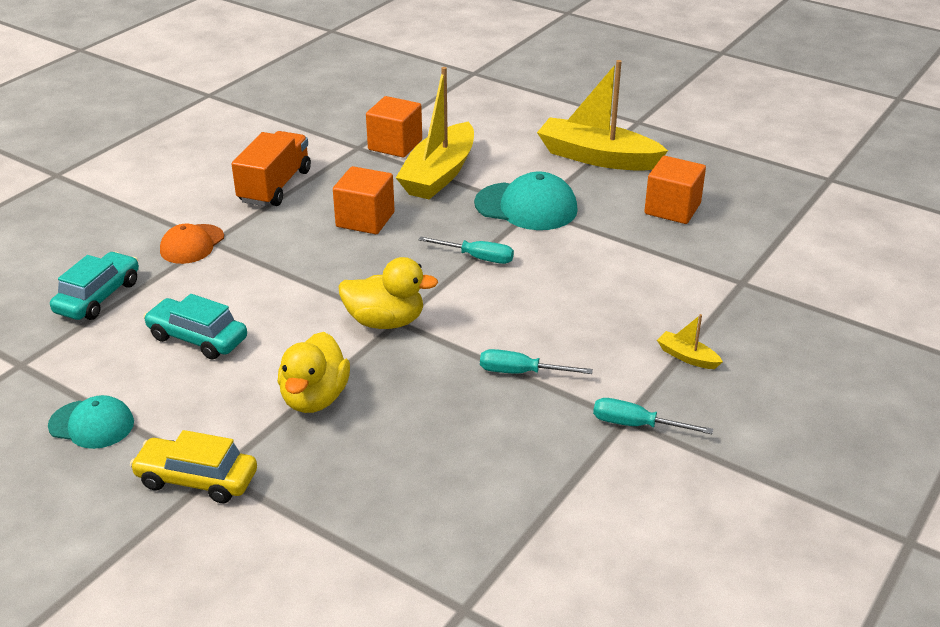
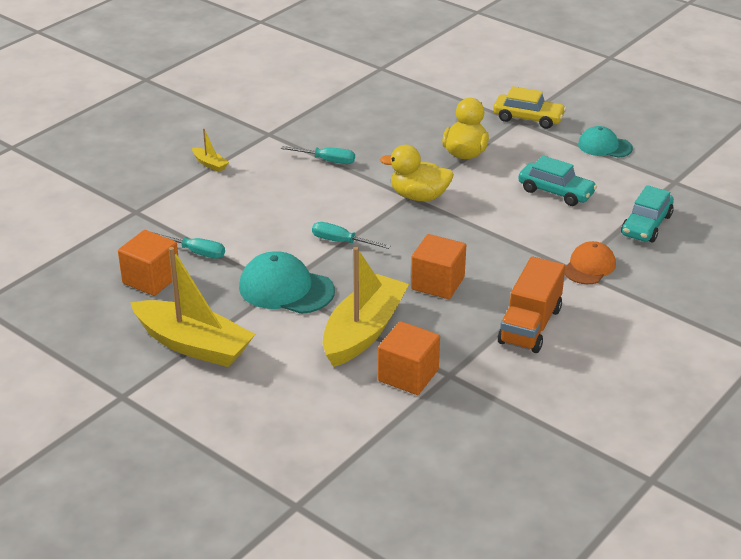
camera: 175 degrees left, 0 degrees up
(636, 425) = (263, 130): turquoise screwdriver -> turquoise screwdriver (196, 252)

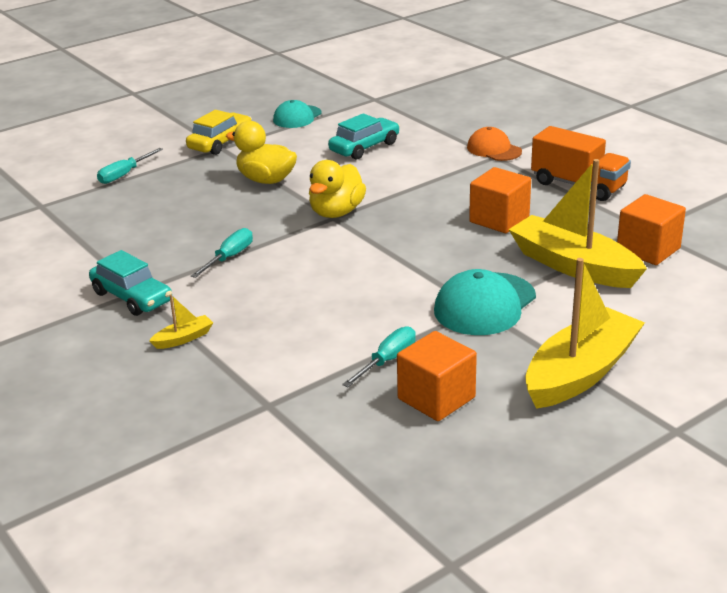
camera: 75 degrees left, 5 degrees down
(341, 242) = (404, 263): turquoise screwdriver -> turquoise screwdriver (124, 175)
(646, 225) = (438, 119): turquoise car -> turquoise car (132, 297)

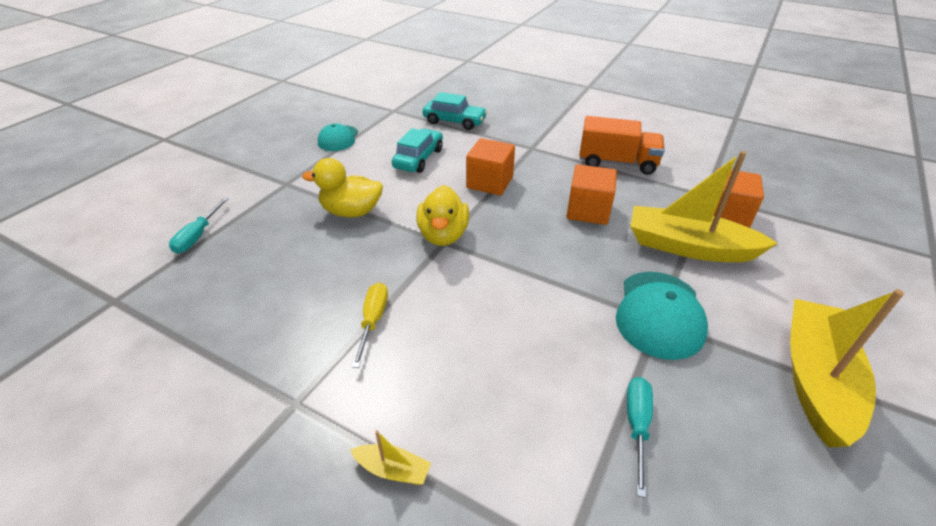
camera: 25 degrees left, 10 degrees up
(132, 297) = (292, 417): turquoise car -> turquoise car (454, 121)
(183, 338) = (392, 469): yellow boat -> yellow boat turned 75 degrees clockwise
(220, 142) = (281, 178): yellow car -> none
(229, 257) = (373, 321): turquoise screwdriver -> yellow screwdriver
(436, 398) = (729, 469): orange cube -> orange cube (490, 182)
(494, 149) = (525, 141): orange cap -> none

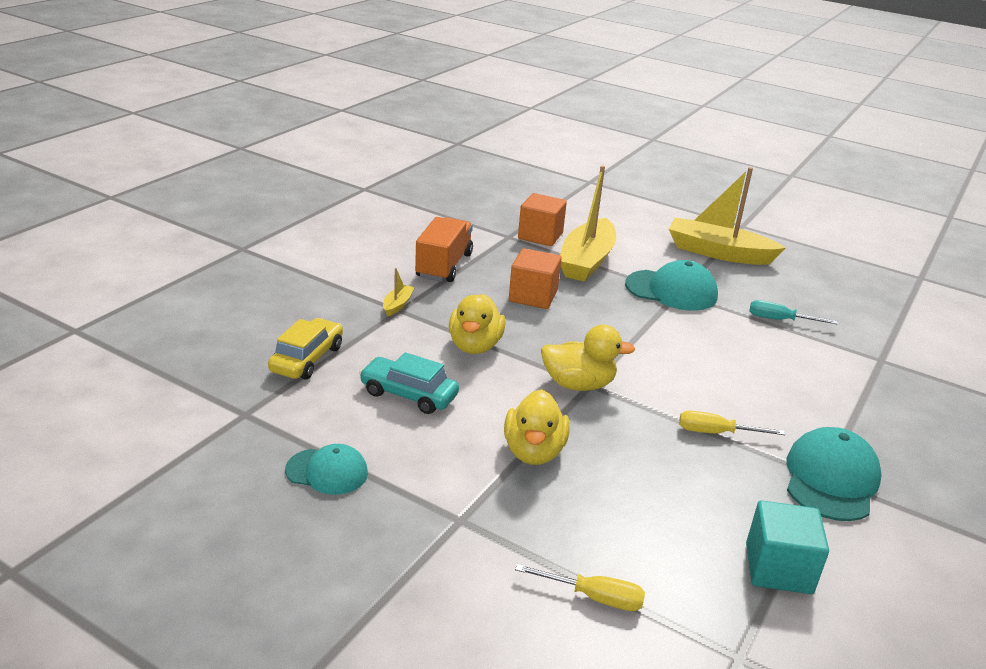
camera: 90 degrees left, 10 degrees down
(184, 338) = (778, 568): none -> turquoise cube
(198, 236) = (594, 597): turquoise screwdriver -> yellow screwdriver
(289, 408) = (831, 479): none -> turquoise cap
(392, 469) = (859, 423): yellow boat -> yellow boat (397, 305)
(454, 121) = (307, 359): turquoise car -> yellow car
(490, 182) = (475, 346): orange cube -> yellow duck

